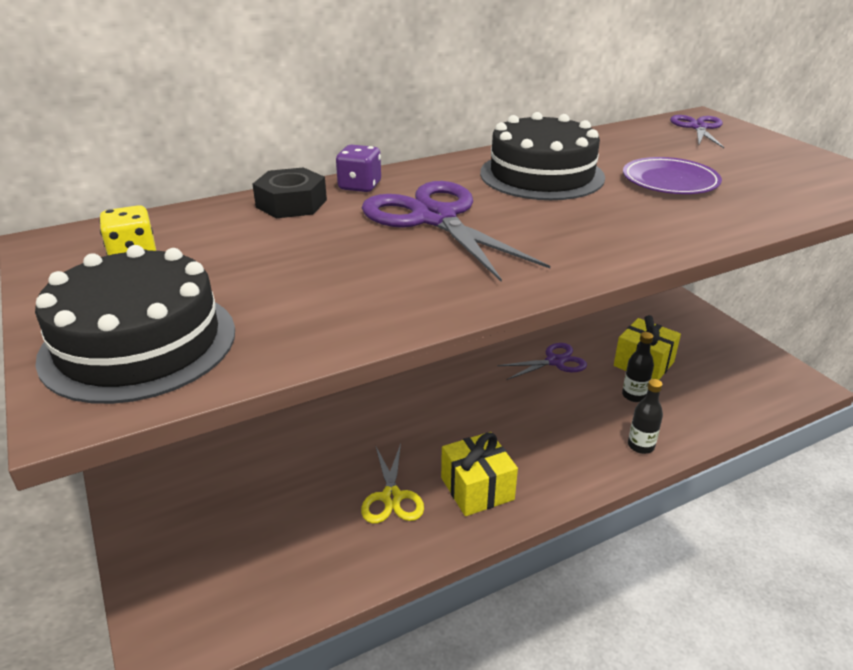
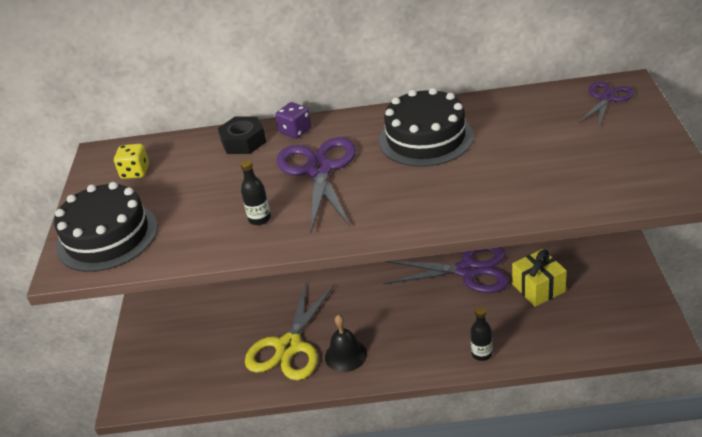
camera: 30 degrees right, 5 degrees up
(391, 497) = (289, 346): yellow scissors -> yellow scissors, size x1.75
(477, 488) = (345, 355): yellow gift -> black bell
(555, 361) = (468, 270): purple scissors -> purple scissors, size x1.75
(634, 395) = (508, 313): black bottle -> black bottle (259, 219)
(670, 181) = (514, 159): purple plate -> none

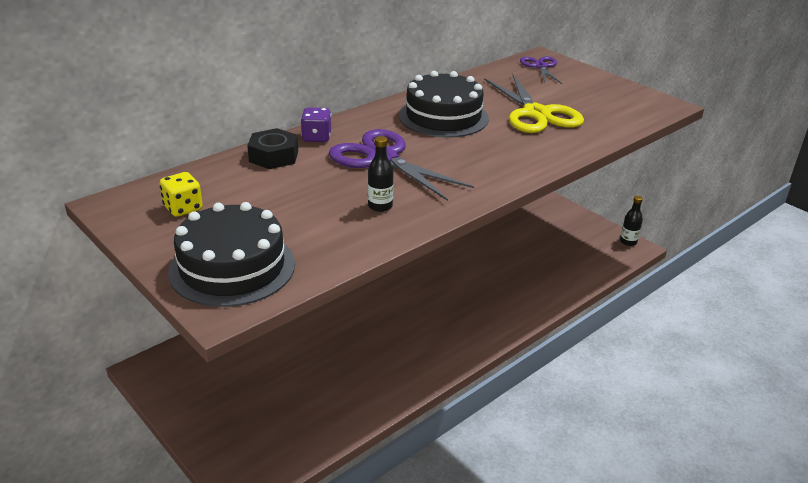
camera: 45 degrees left, 5 degrees down
(289, 346) = (366, 364): yellow scissors -> yellow scissors (536, 114)
(345, 355) = (425, 349): black bell -> none
(468, 270) = (456, 252): purple scissors -> none
(481, 354) = (531, 304): black bottle -> black bottle (628, 242)
(538, 288) = (520, 246): yellow gift -> none

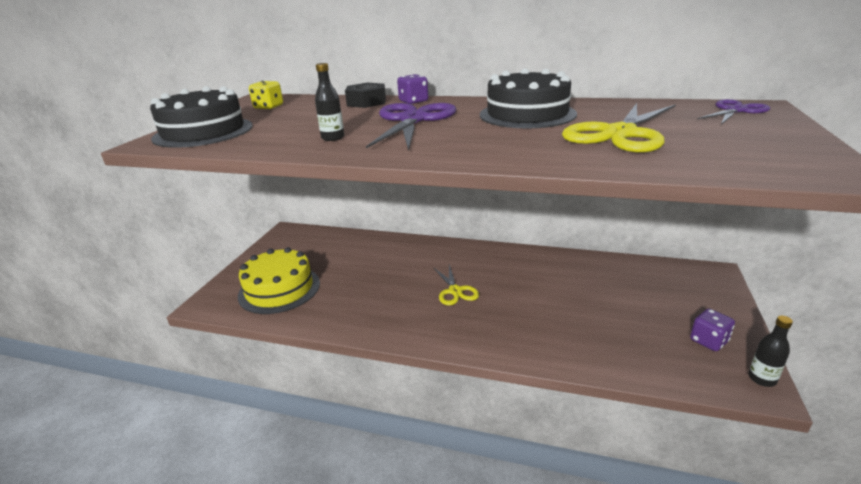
camera: 60 degrees right, 5 degrees down
(283, 414) = (279, 289): none -> yellow cake
(419, 305) = (455, 291): none -> yellow scissors
(584, 236) = (708, 341): none -> purple dice

